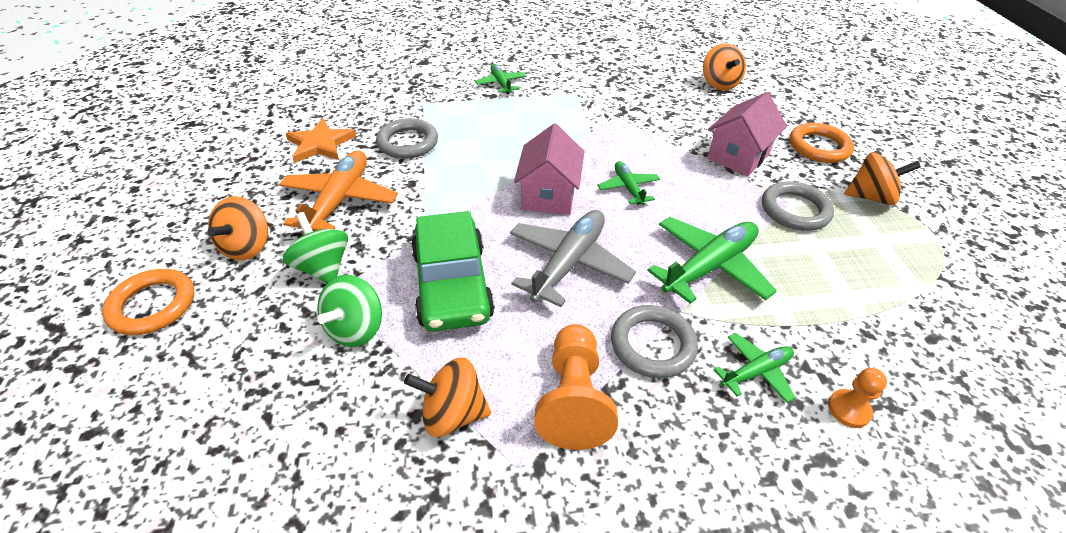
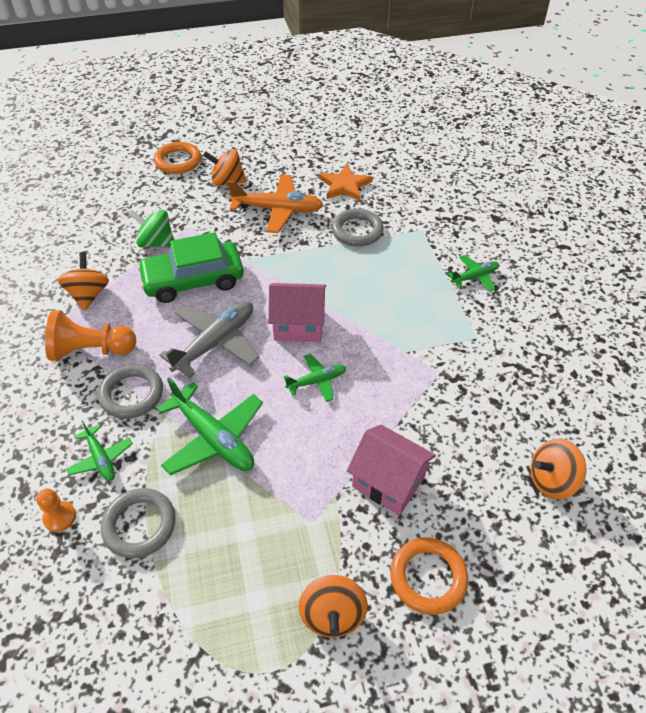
camera: 85 degrees right, 5 degrees up
(323, 268) = (209, 217): green spinning top -> none
(569, 263) = (216, 342): grey plane -> grey plane turned 75 degrees counterclockwise
(795, 210) = (299, 524): grey ring -> grey ring (139, 525)

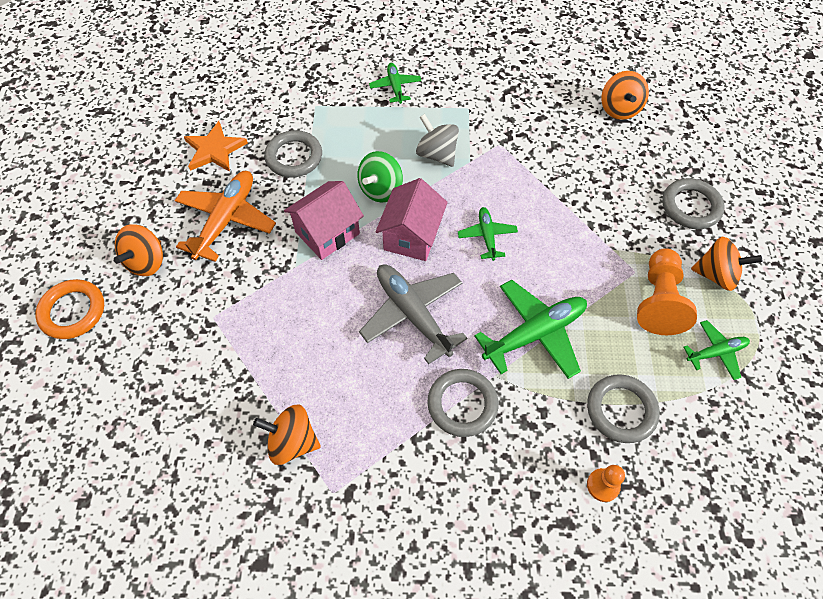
camera: 75 degrees left, 10 degrees up
(91, 350) = (386, 443): orange pawn -> orange pawn (658, 301)
(101, 458) = (539, 441): green plane -> green plane (716, 352)
(156, 243) = (228, 355): green spinning top -> green spinning top (381, 189)
(193, 280) = (310, 323): green car -> none
(388, 482) = (605, 209): pink house -> pink house (327, 233)
(403, 324) = (437, 154): none -> grey spinning top
(428, 577) = (691, 206): orange ring -> grey ring

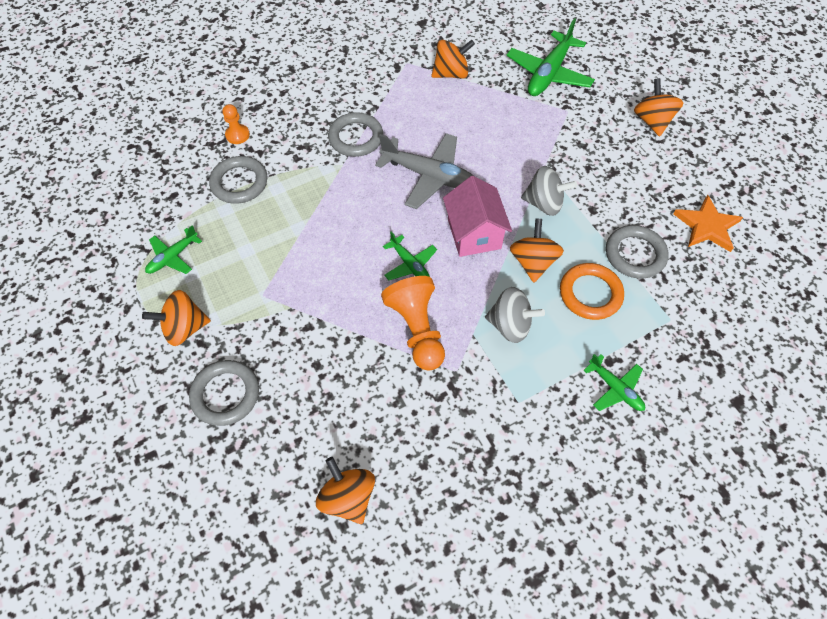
camera: 150 degrees right, 0 degrees up
(73, 311) = (660, 73): orange ring -> orange ring (590, 293)
(226, 219) = (631, 175): orange plane -> none
(327, 233) = (544, 203): pink house -> grey spinning top
(381, 189) = (532, 262): green spinning top -> orange spinning top
(535, 333) = (327, 205): green plane -> green plane (548, 74)
(658, 301) = (233, 278): orange pawn -> orange pawn (417, 330)

